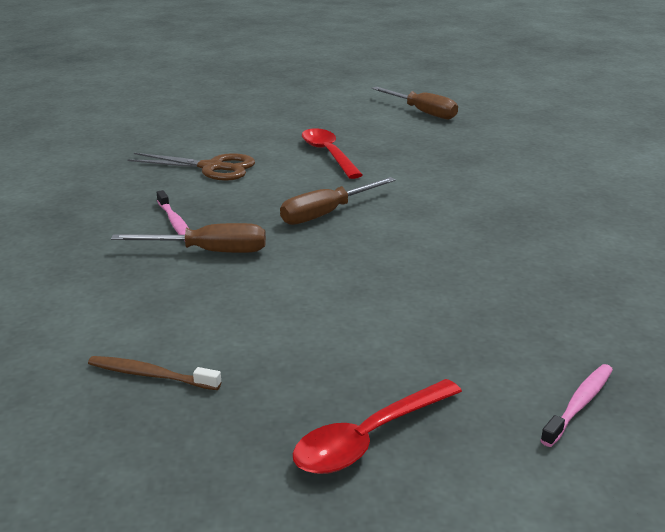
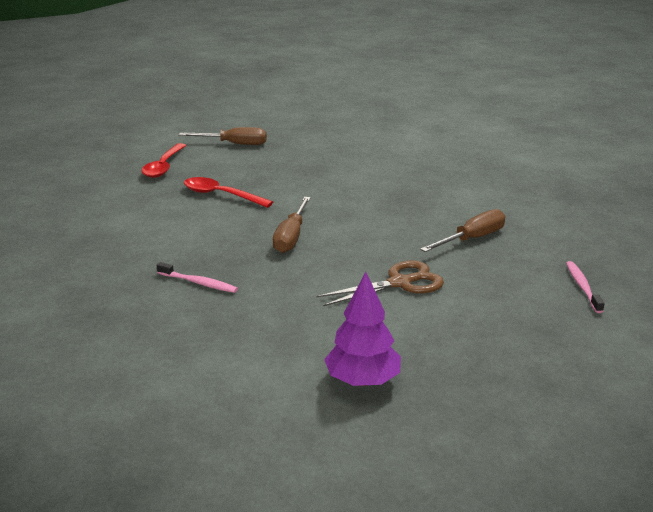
camera: 40 degrees left, 0 degrees up
(151, 375) = (362, 380): brown toothbrush -> purple tree
(209, 252) = (259, 292): brown screwdriver -> brown screwdriver (472, 239)
(212, 168) = (151, 234): brown scissors -> brown scissors (400, 283)
(369, 438) = (526, 350): red spoon -> red spoon (164, 166)

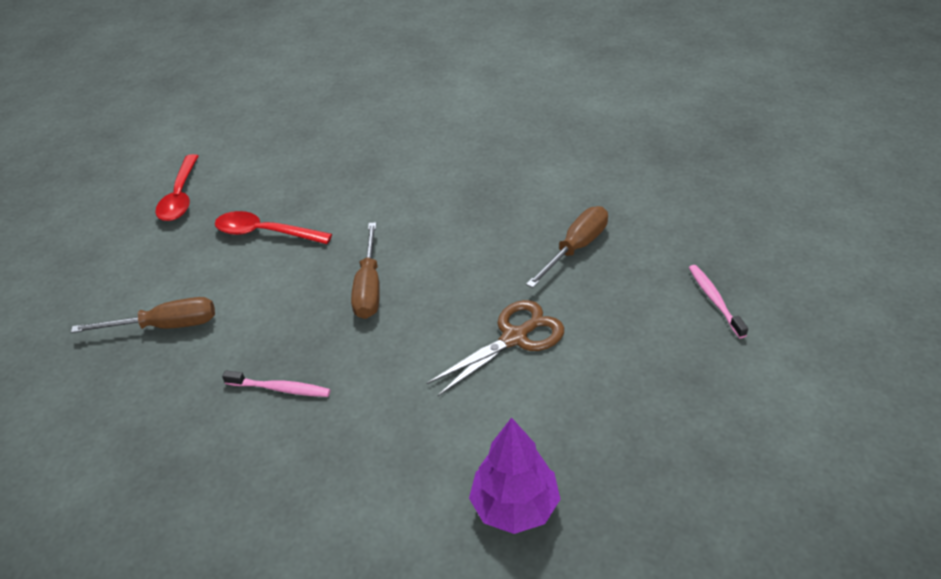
camera: 10 degrees left, 15 degrees up
(234, 144) = (256, 141): brown screwdriver -> brown screwdriver (165, 326)

